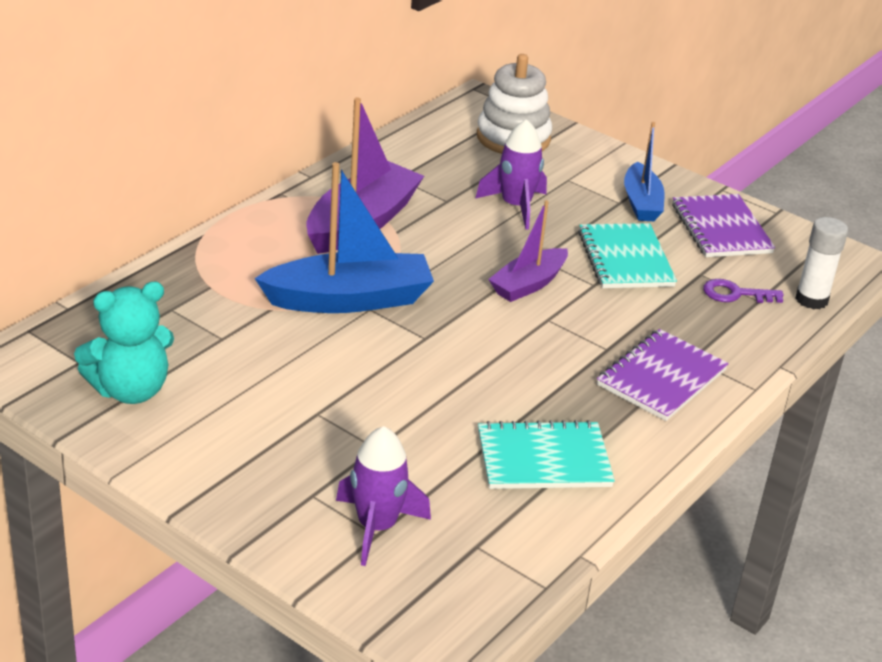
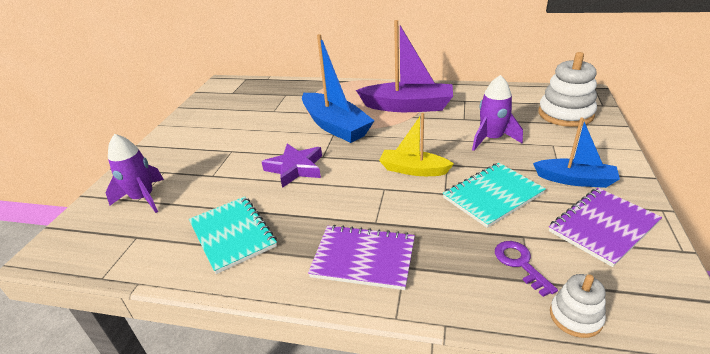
camera: 70 degrees right, 0 degrees up
(130, 390) = (220, 107): turquoise teddy bear -> none
(433, 369) = (295, 168): none -> purple star
(528, 284) = (413, 170): purple boat -> yellow boat
(641, 203) = (575, 180): blue boat -> blue boat turned 135 degrees counterclockwise
(811, 300) = (575, 317): white glue stick -> white stacking toy

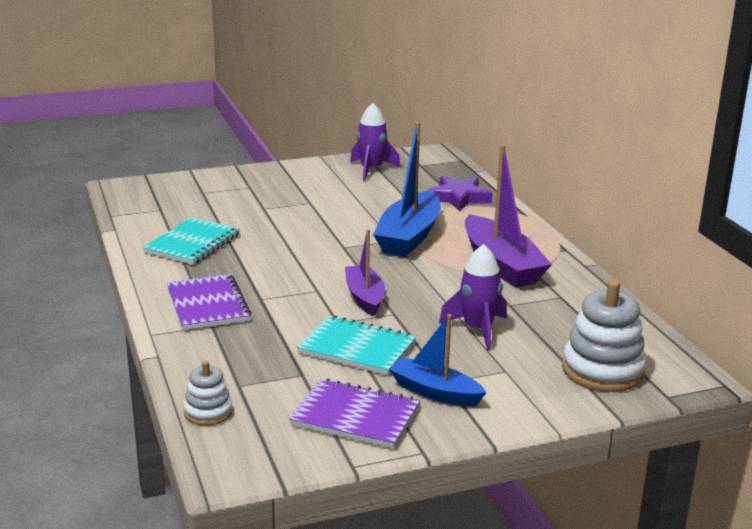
camera: 55 degrees right, 10 degrees down
(143, 198) = (207, 193): purple rocket -> purple rocket (371, 170)
(295, 168) = (310, 240): purple star -> purple star (459, 198)
(413, 170) = (364, 297): yellow boat -> purple boat
(520, 263) = (258, 377): purple key -> none
(575, 180) = (435, 392): blue boat -> blue boat turned 135 degrees clockwise

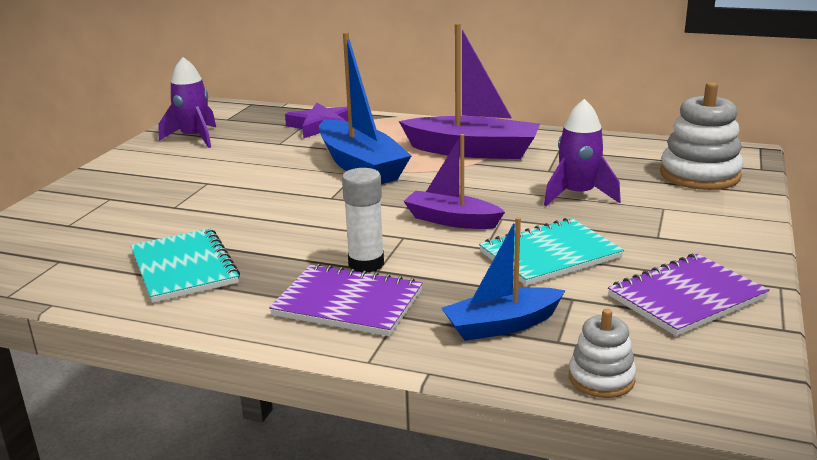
camera: 50 degrees left, 0 degrees up
(264, 292) = (366, 264): none -> white glue stick
(435, 392) = (674, 247): blue boat -> blue boat (502, 325)

